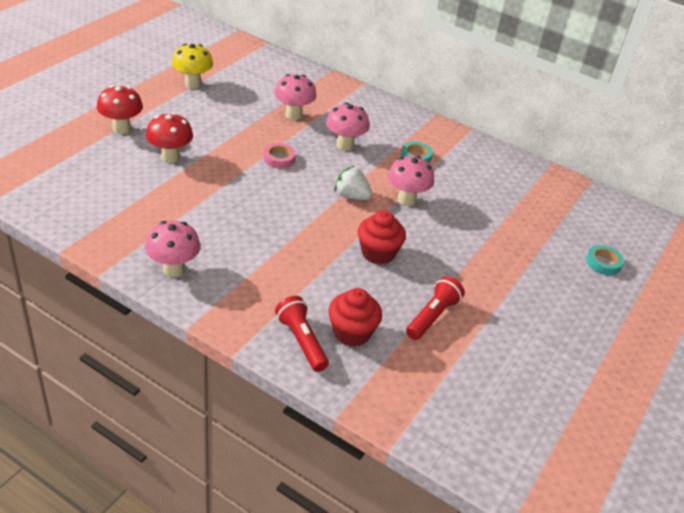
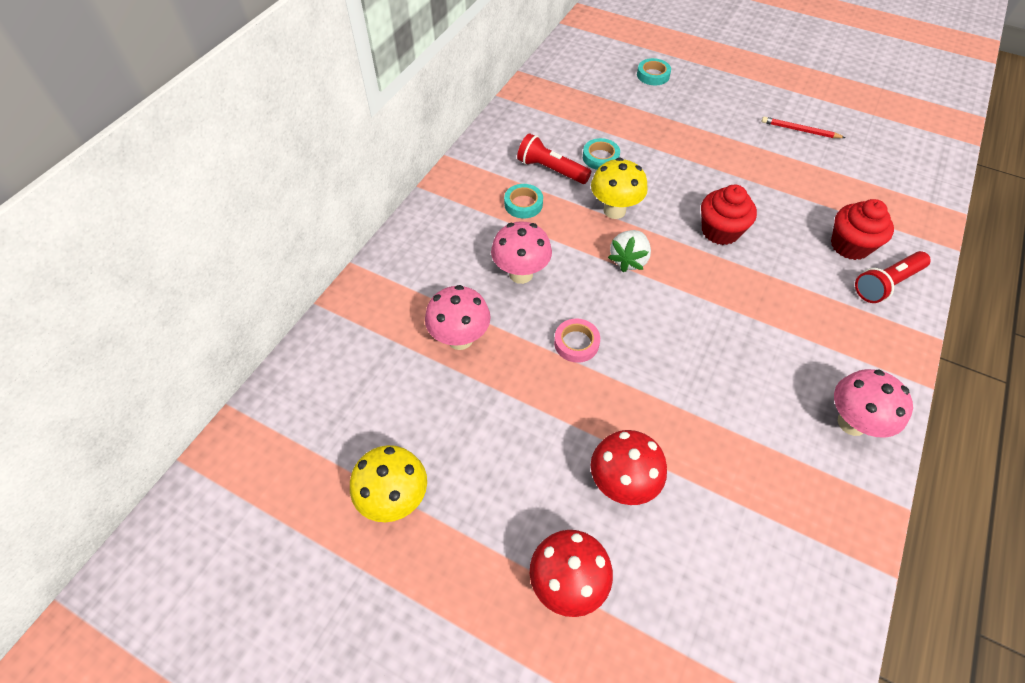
camera: 90 degrees left, 15 degrees up
(406, 199) = (614, 210): pink mushroom -> yellow mushroom
(432, 316) = (792, 188): red flashlight -> red flashlight (551, 170)
(472, 204) = (600, 157): none -> turquoise tape
(524, 351) = (800, 130): none -> red pencil

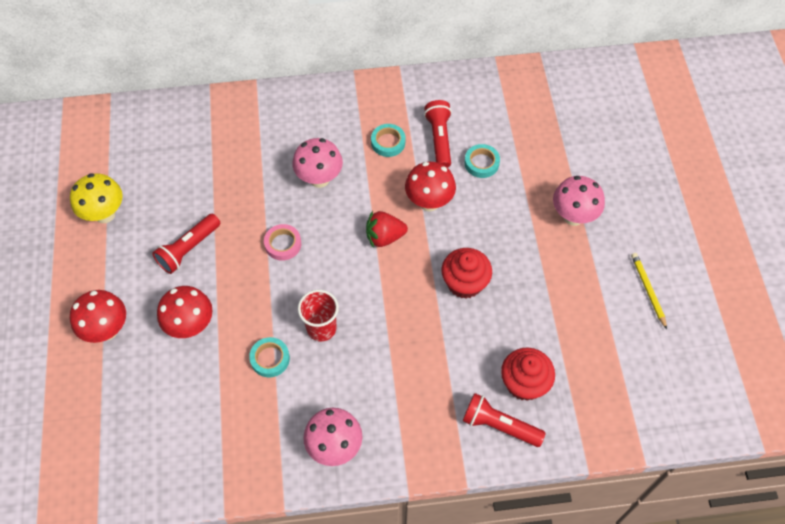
camera: 55 degrees right, 5 degrees up
(460, 339) = (238, 177): pink mushroom -> pink mushroom (573, 216)
(516, 433) = (188, 249): none -> red flashlight
(614, 210) = (429, 202): yellow mushroom -> red mushroom
(628, 260) = (384, 237): white strawberry -> red strawberry
(653, 75) = (623, 146): turquoise tape -> turquoise tape (270, 359)
(702, 362) = (321, 328): none -> red cup
(800, 130) = (648, 290): red pencil -> yellow pencil

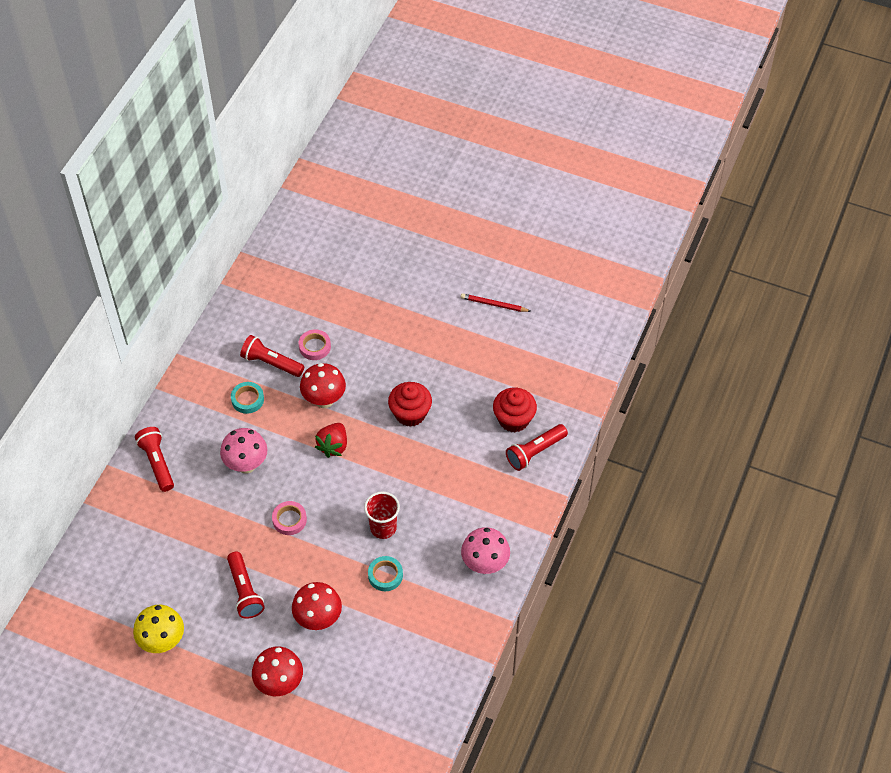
camera: 60 degrees left, 5 degrees down
(279, 113) = (157, 463): none -> red flashlight
(481, 163) = (315, 347): turquoise tape -> pink tape
(573, 216) = (404, 314): pink mushroom -> none
(648, 290) = (494, 304): yellow pencil -> red pencil

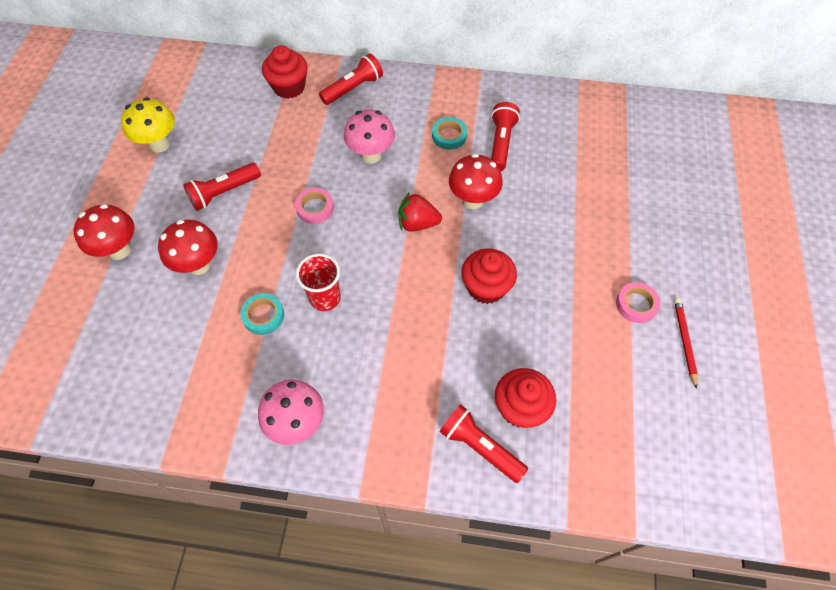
camera: 75 degrees right, 5 degrees up
(132, 518) = (289, 87): none -> red cupcake
(315, 347) = (537, 174): pink tape -> pink tape (636, 304)

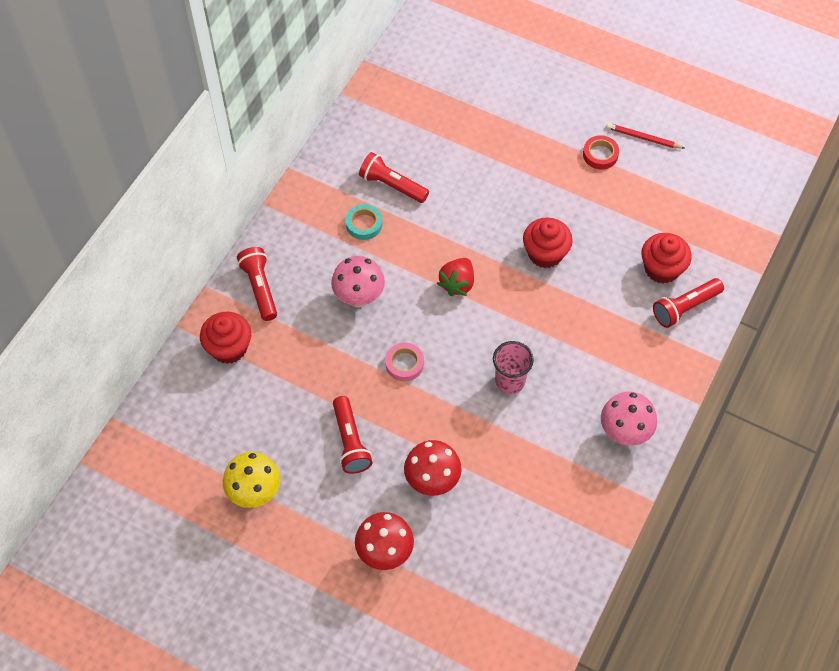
camera: 70 degrees left, 0 degrees up
(263, 316) = (510, 436): turquoise tape -> none
(325, 298) = (510, 381): red cup -> pink cup
(473, 200) = (449, 231): red mushroom -> none
(636, 304) = (600, 155): pink tape -> red tape

